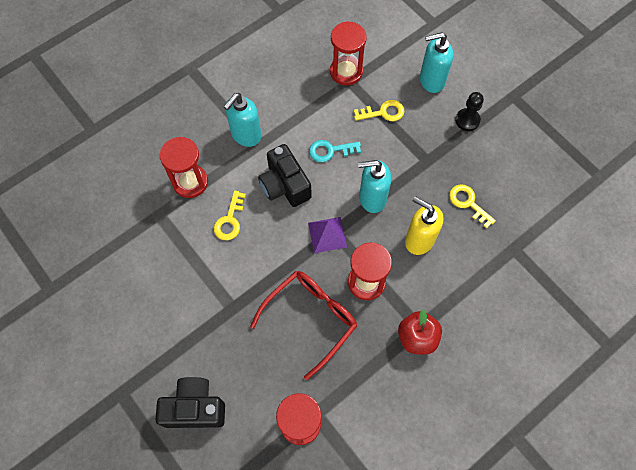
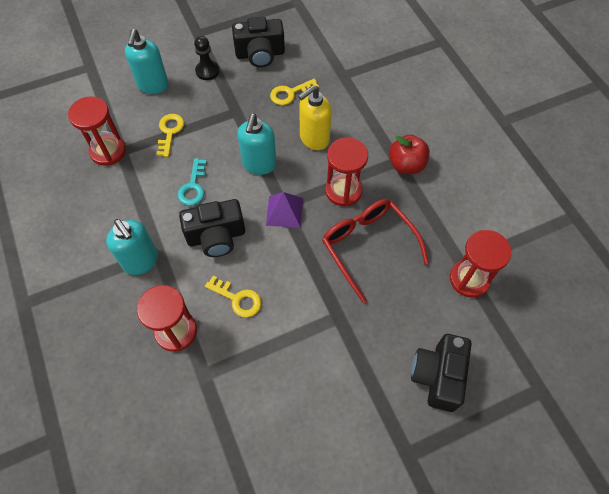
camera: 75 degrees left, 5 degrees down
(509, 161) = (260, 54): none -> black camera

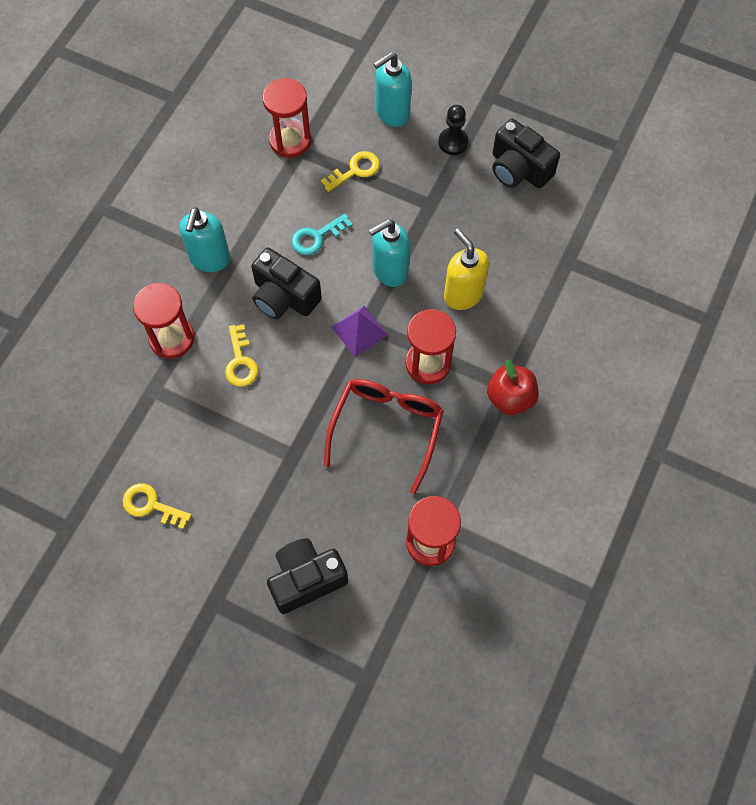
camera: 50 degrees right, 5 degrees up
(290, 93) = (497, 232): yellow key -> yellow key (151, 505)
(314, 139) = (463, 294): yellow soap dispenser -> yellow soap dispenser turned 45 degrees clockwise

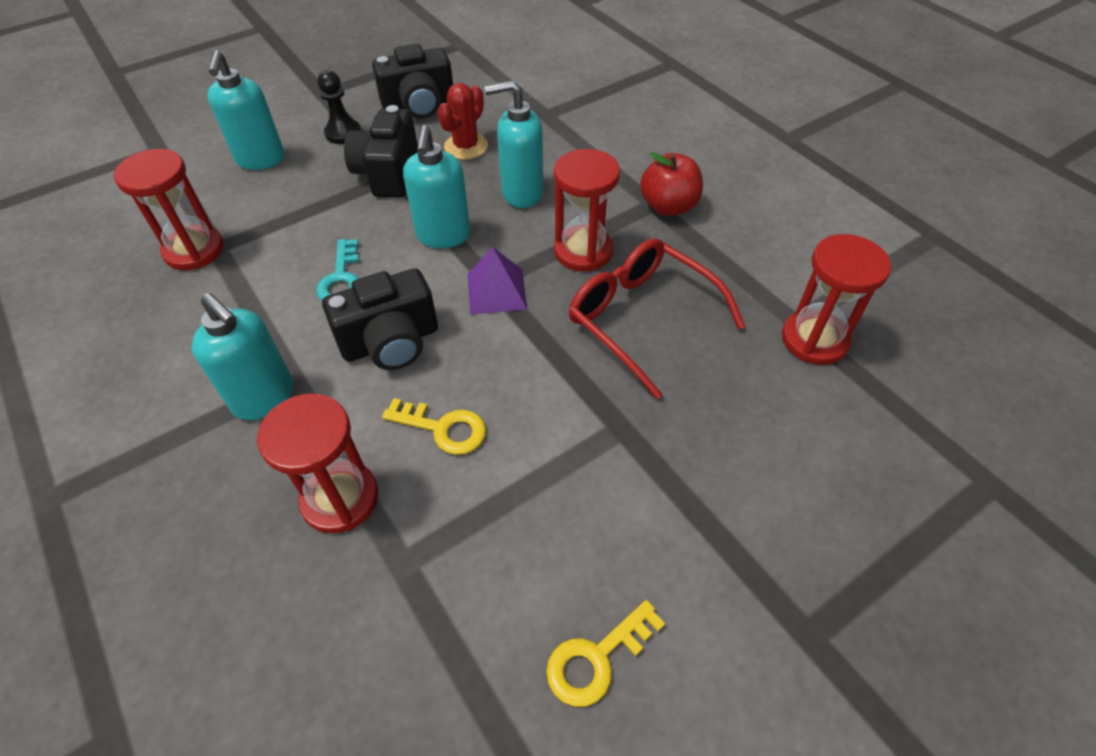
camera: 60 degrees left, 15 degrees down
(306, 579) = (815, 491): black camera -> black camera (388, 173)
(355, 170) = (294, 213): yellow key -> none
(463, 294) = (521, 193): yellow soap dispenser -> turquoise soap dispenser
(491, 229) = (466, 146): none -> red cactus

